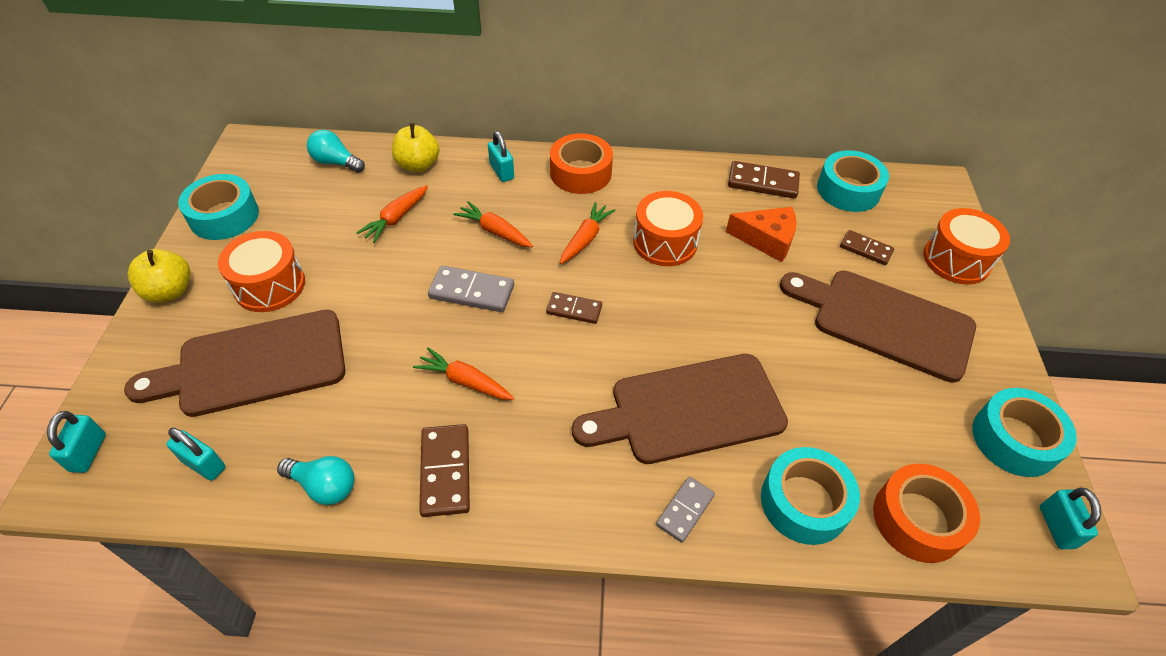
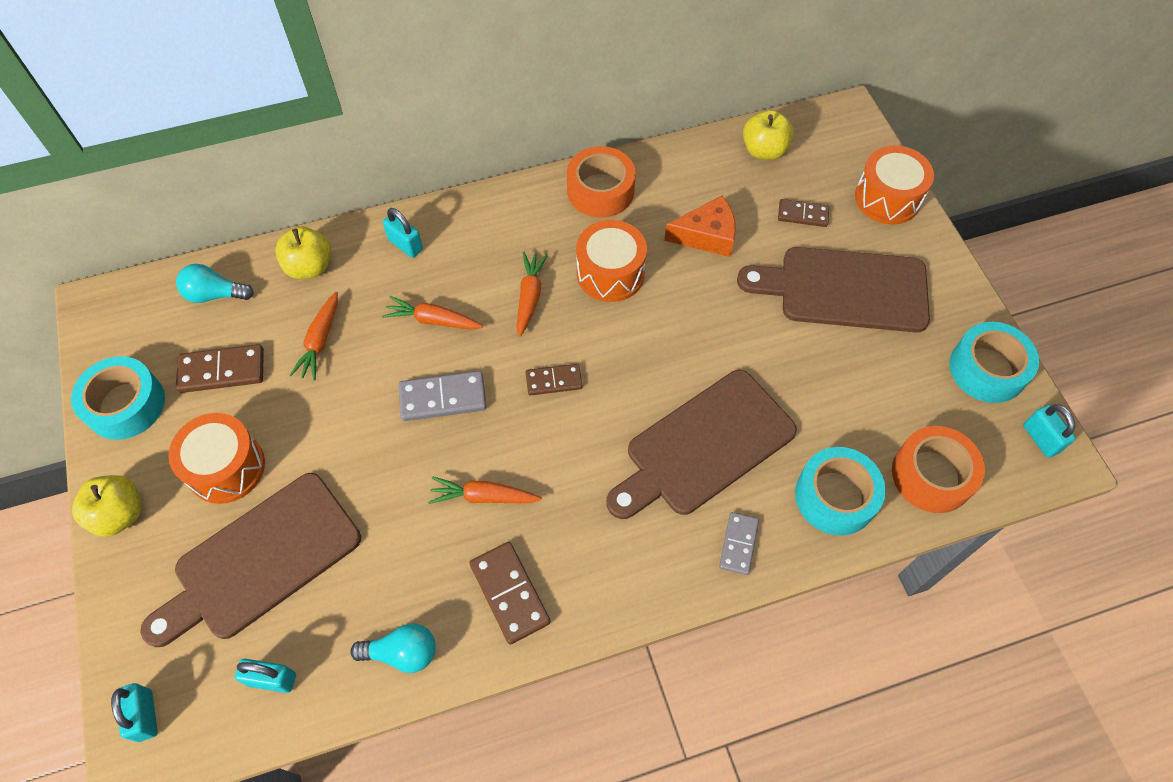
camera: 20 degrees left, 10 degrees up
(580, 173) = (490, 218): orange tape -> orange tape (600, 190)
(762, 183) = (679, 169): brown domino -> brown domino (222, 371)
(848, 190) = (764, 150): turquoise tape -> yellow apple

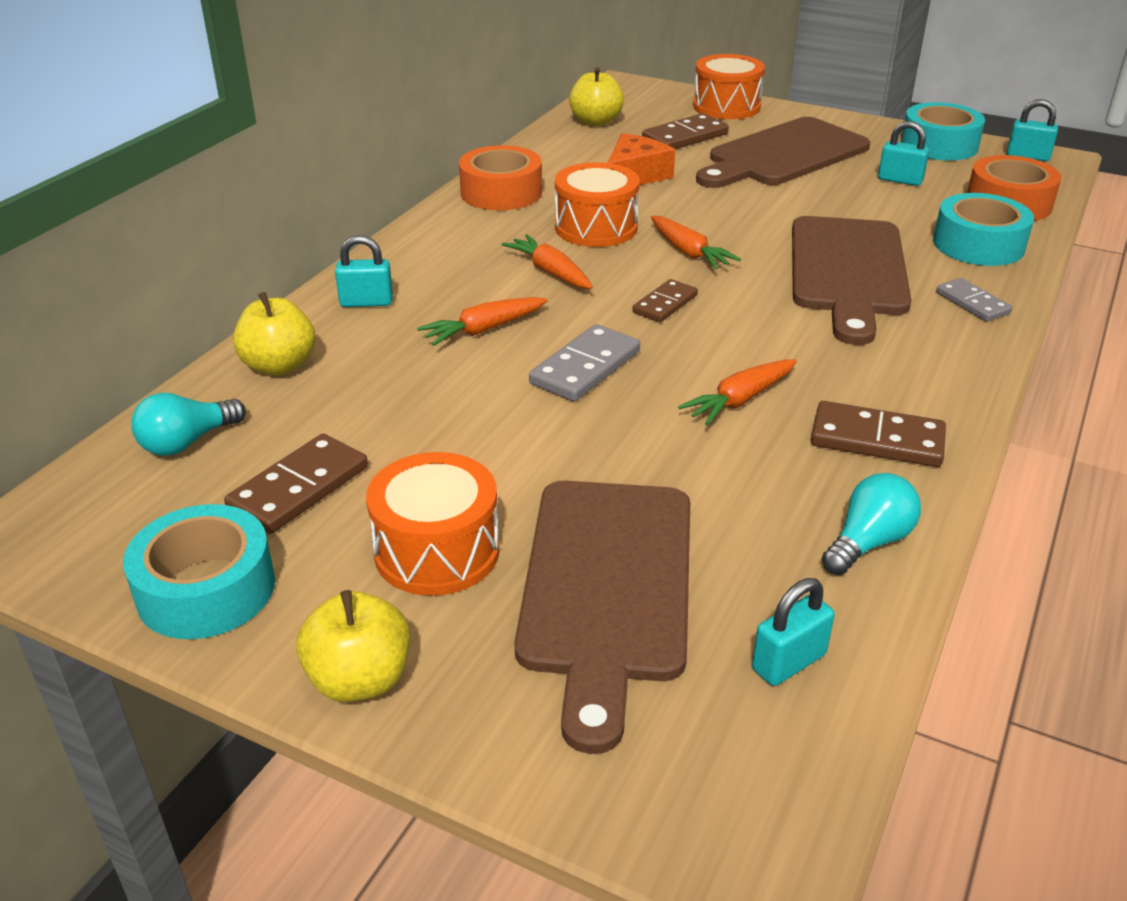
camera: 45 degrees left, 25 degrees down
(145, 715) = (709, 815): turquoise padlock -> turquoise padlock (900, 180)
(320, 341) = (385, 404): orange carrot -> orange carrot (689, 252)
(802, 214) = (685, 137): brown domino -> brown domino, size x1.53

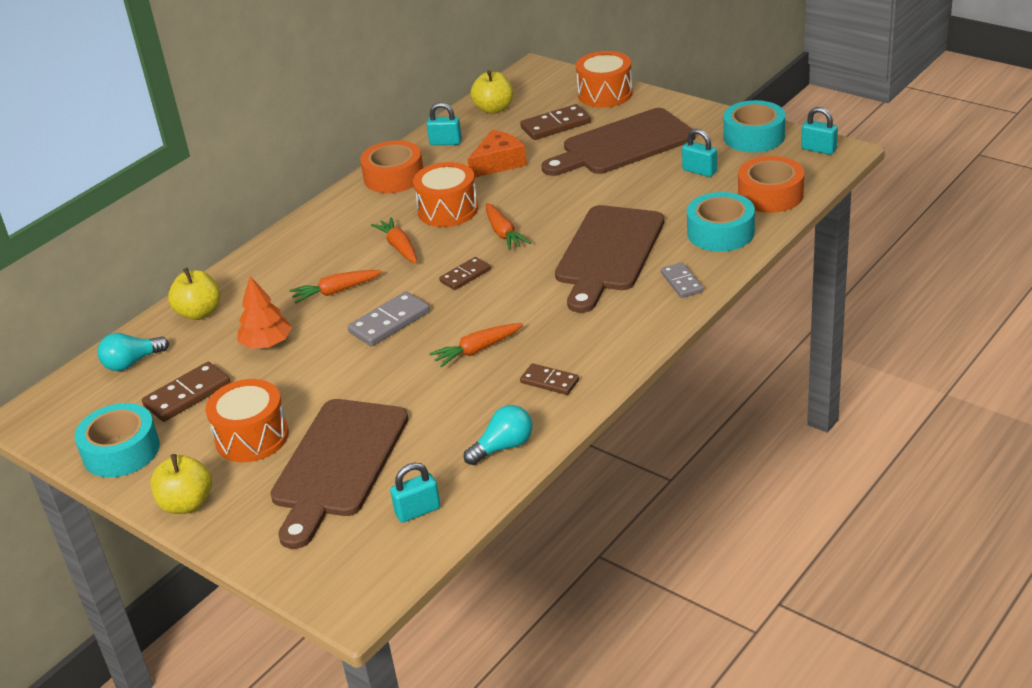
camera: 15 degrees right, 0 degrees up
(366, 302) = (268, 267): turquoise padlock -> turquoise padlock (445, 142)
(405, 405) = (266, 344): none -> orange tree
(877, 439) = (549, 381): brown domino -> brown domino, size x0.65

